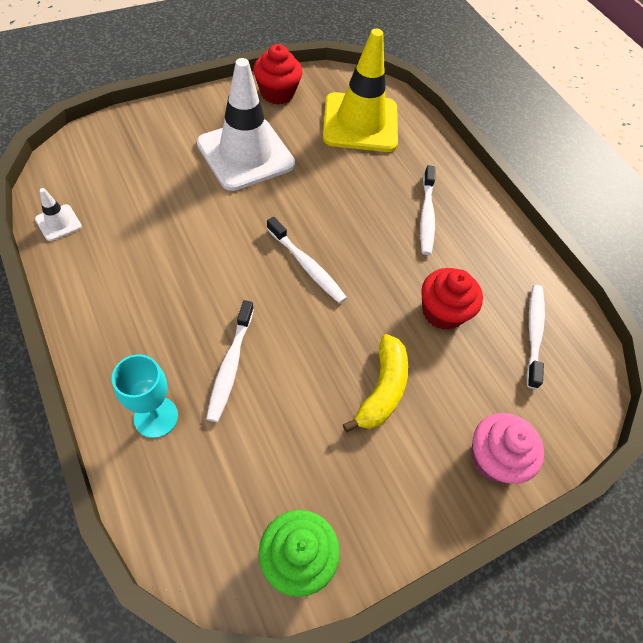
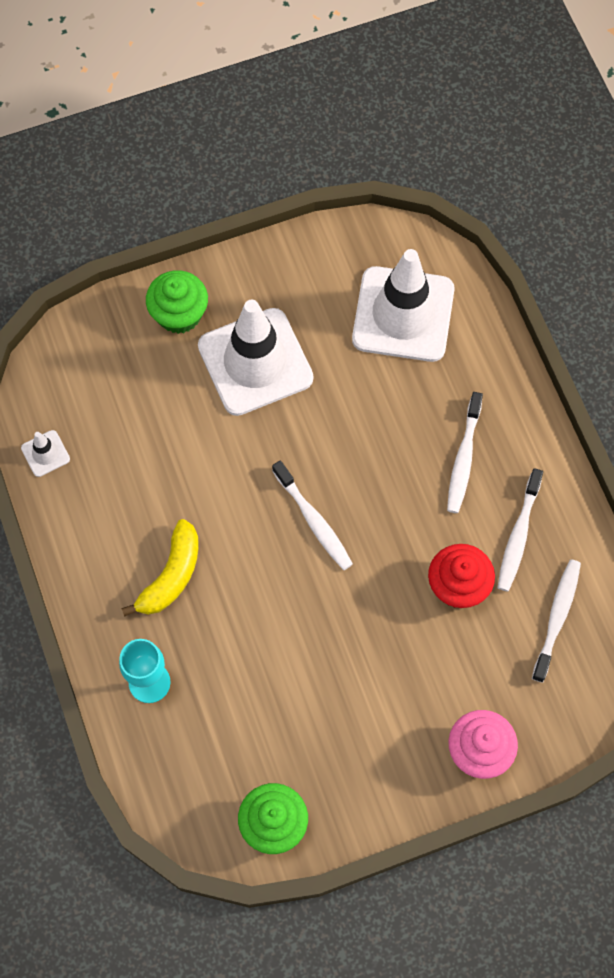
camera: 15 degrees right, 10 degrees up
(180, 124) = (179, 314): none -> green cupcake
(230, 365) = (223, 634): white toothbrush -> white toothbrush (518, 535)
(277, 93) = (301, 264): red cupcake -> none
(360, 123) = (403, 314): yellow traffic cone -> white traffic cone
(382, 389) = (376, 671): yellow banana -> yellow banana (171, 575)

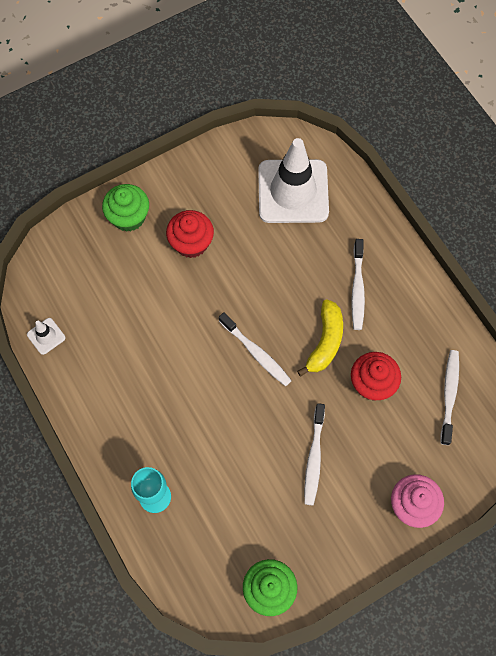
camera: 10 degrees left, 0 degrees up
(171, 575) = (157, 412): yellow banana -> yellow banana (325, 342)
(255, 362) = (191, 243): white traffic cone -> red cupcake
(518, 535) = (408, 339): white toothbrush -> white toothbrush (314, 458)

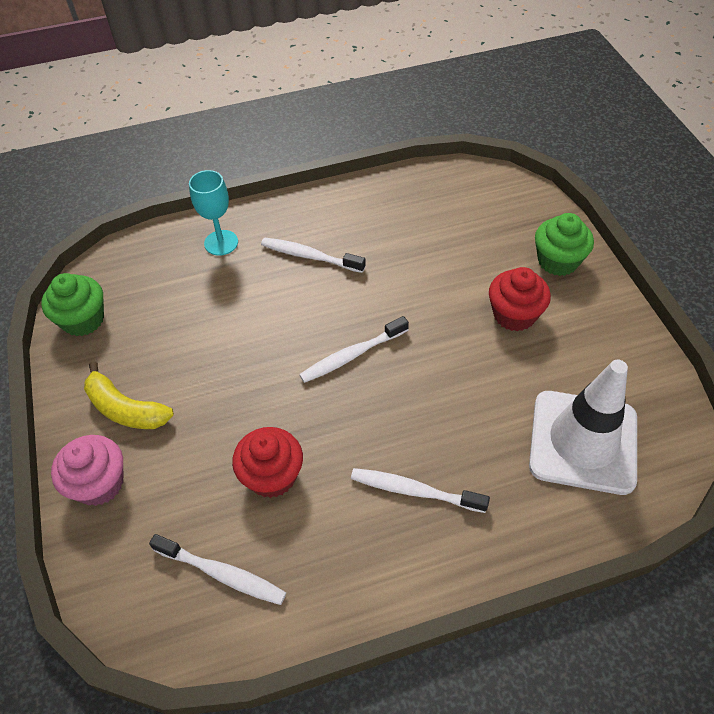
camera: 105 degrees right, 15 degrees down
(46, 336) = (421, 181): white traffic cone -> none
(314, 458) = (202, 389): white toothbrush -> white toothbrush (310, 256)
(325, 342) = (346, 433): yellow banana -> yellow banana (126, 409)

